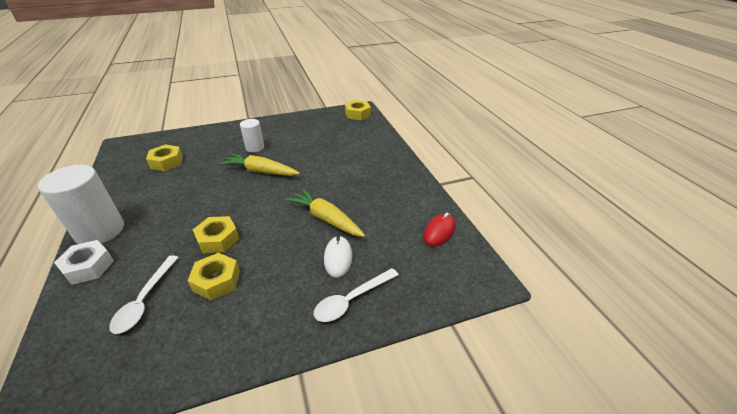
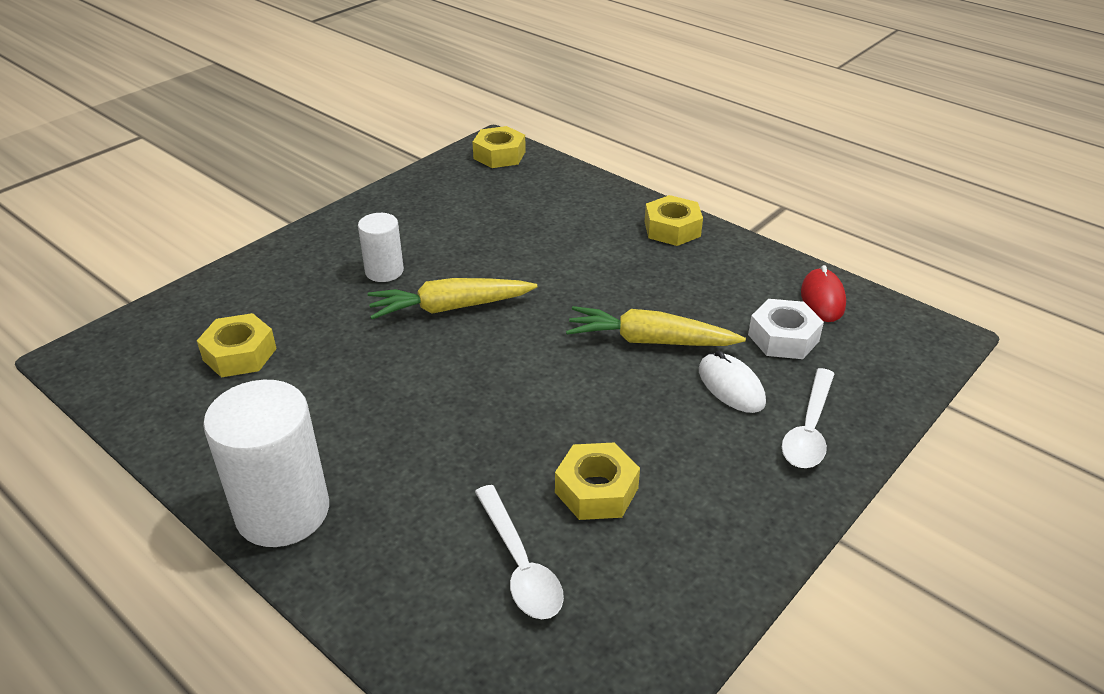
camera: 30 degrees left, 0 degrees up
(88, 267) = (349, 568): white nut -> white nut (783, 338)
(218, 239) = (520, 436): yellow nut -> yellow nut (672, 229)

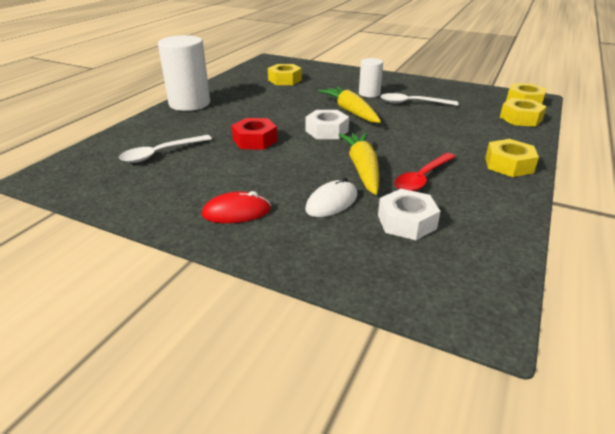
camera: 75 degrees right, 5 degrees down
(513, 348) = (327, 131): none -> white nut
(514, 433) = (255, 140): none -> red nut
(596, 490) = (216, 166): yellow nut -> yellow nut (520, 118)
(687, 299) = (422, 178): none -> red spoon
(809, 429) = (299, 238): white spoon -> white spoon (412, 103)
(822, 299) = (481, 240): red mouse -> red mouse (236, 212)

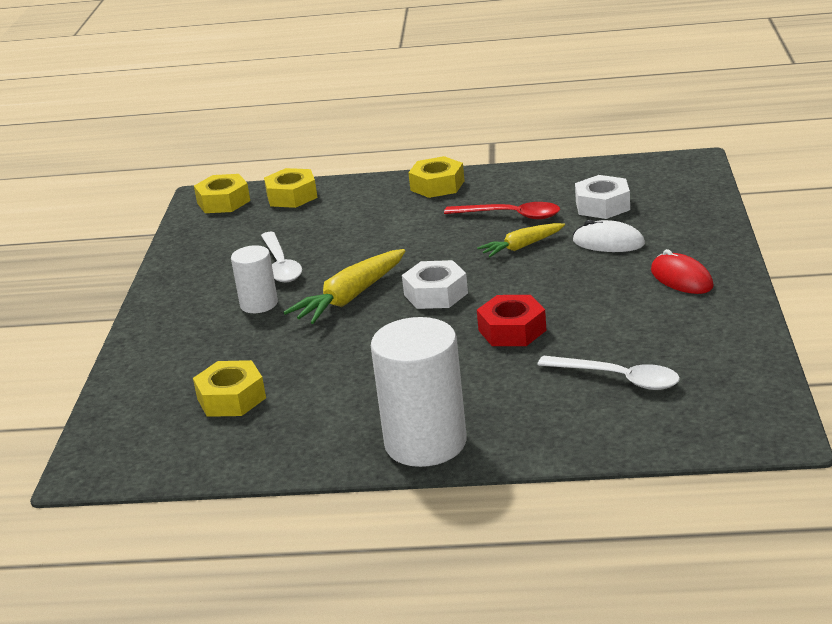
camera: 110 degrees left, 5 degrees down
(362, 169) = (522, 247): yellow carrot -> yellow carrot, size x0.63

